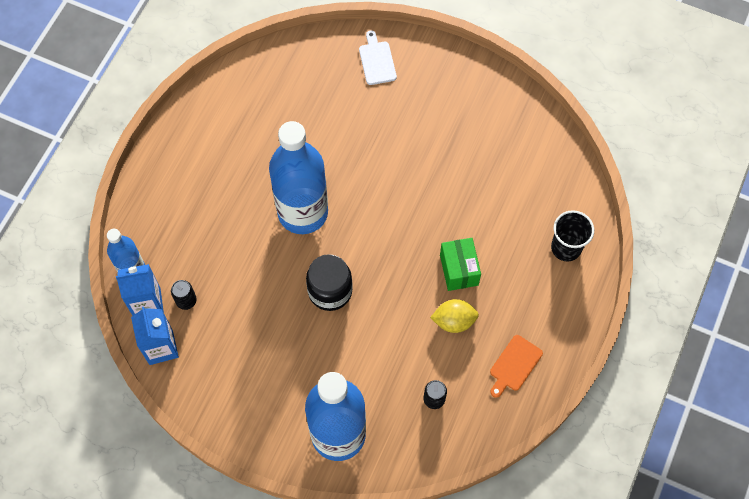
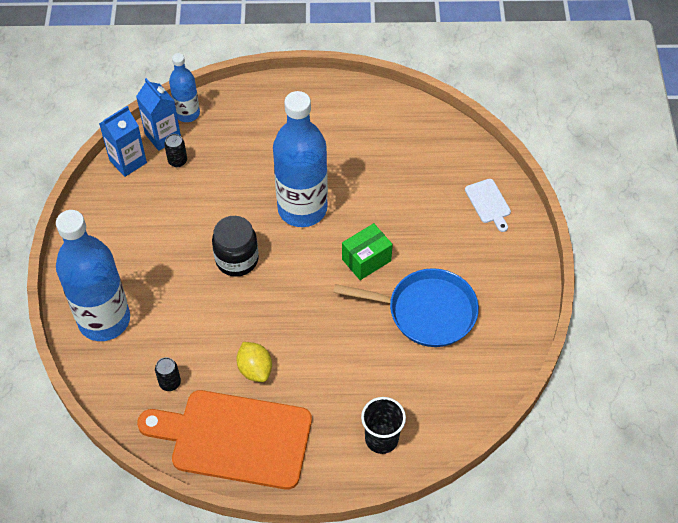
camera: 65 degrees right, 10 degrees down
(377, 61) = (488, 203): white cutting board -> white cutting board turned 105 degrees clockwise
(459, 270) = (309, 353): green box -> green box (366, 260)
(461, 159) = (426, 311): none -> blue pan
(514, 365) = (234, 438): orange cutting board -> orange cutting board, size x2.41

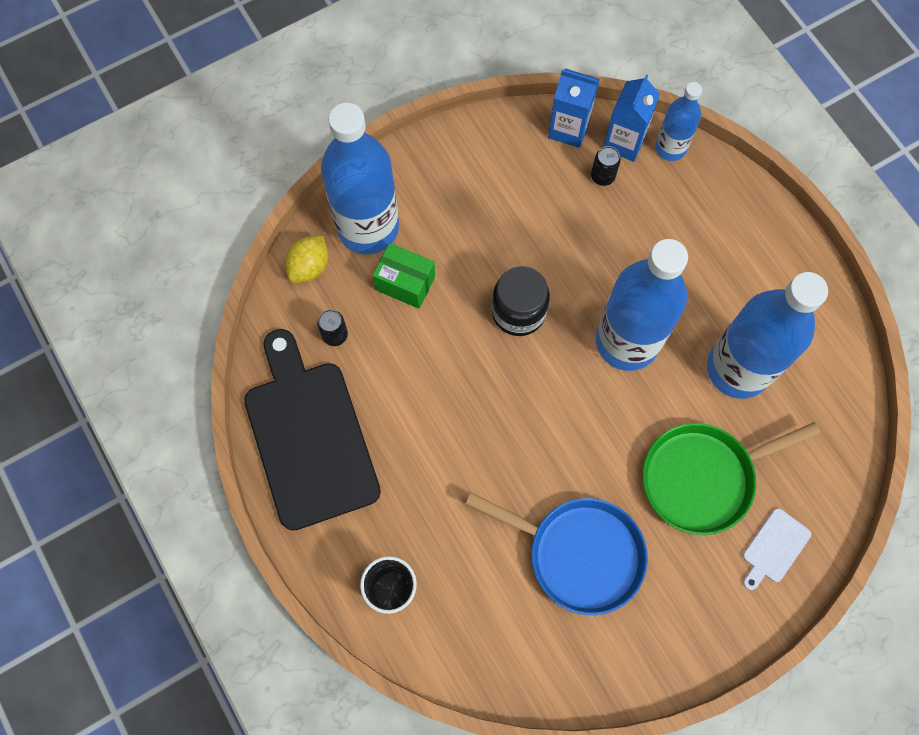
camera: 60 degrees right, 15 degrees up
(234, 438) = (309, 436): orange cutting board -> black cutting board
(255, 369) = (398, 410): yellow lemon -> yellow lemon (309, 267)
(362, 159) = (738, 369): none -> blue bottle
(366, 260) = (604, 449): green box -> green box (405, 283)
(420, 216) = (703, 478): none -> green pan
(426, 311) = (579, 554): blue pan -> blue pan turned 45 degrees counterclockwise

